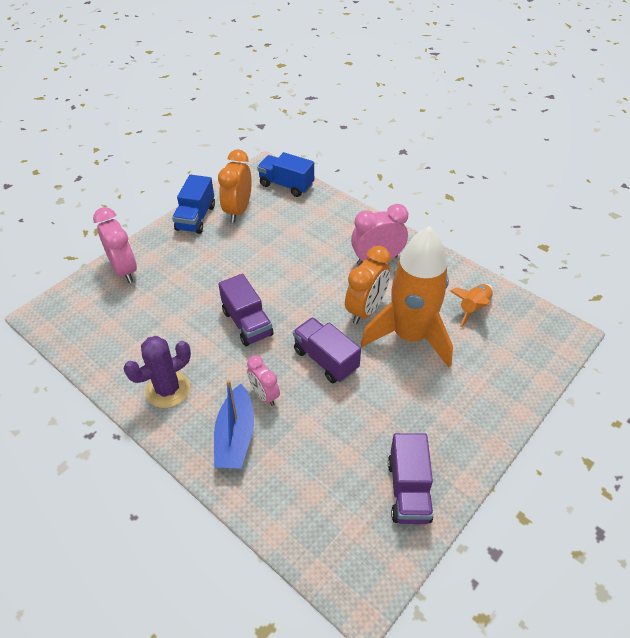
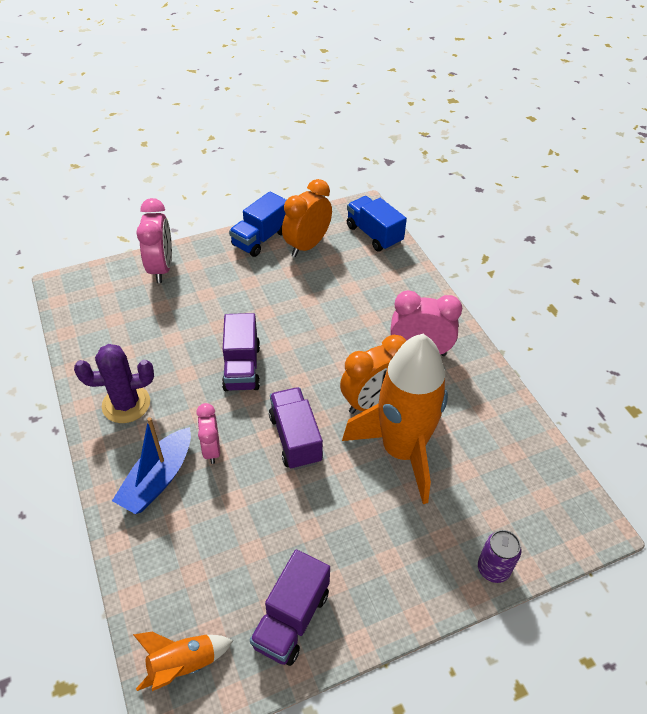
camera: 25 degrees right, 0 degrees up
(473, 308) = (495, 448): orange rocket -> orange rocket (183, 664)
(523, 390) = (493, 568): none -> purple can

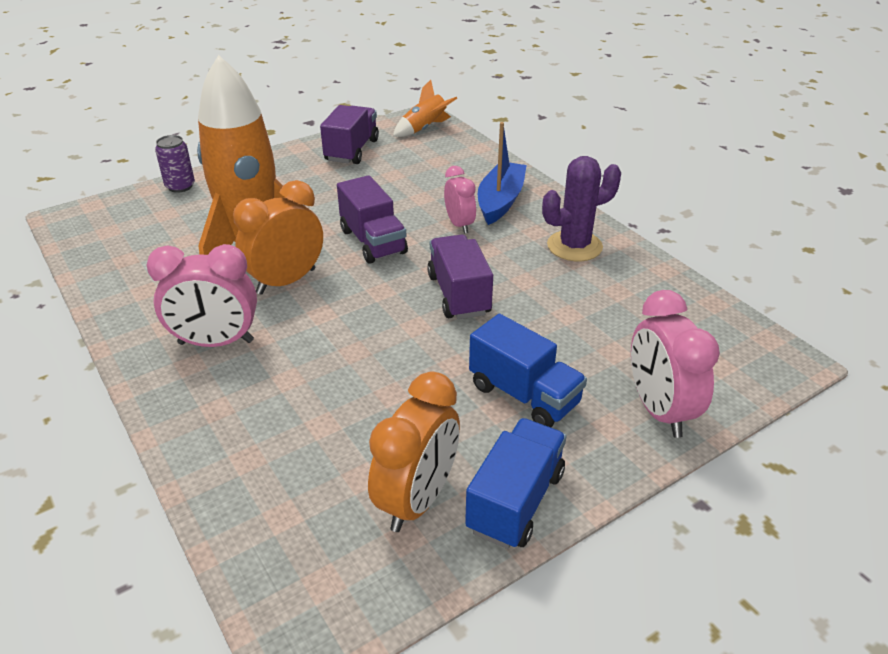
camera: 170 degrees right, 10 degrees down
(374, 235) = (278, 553): blue truck -> blue truck (524, 395)

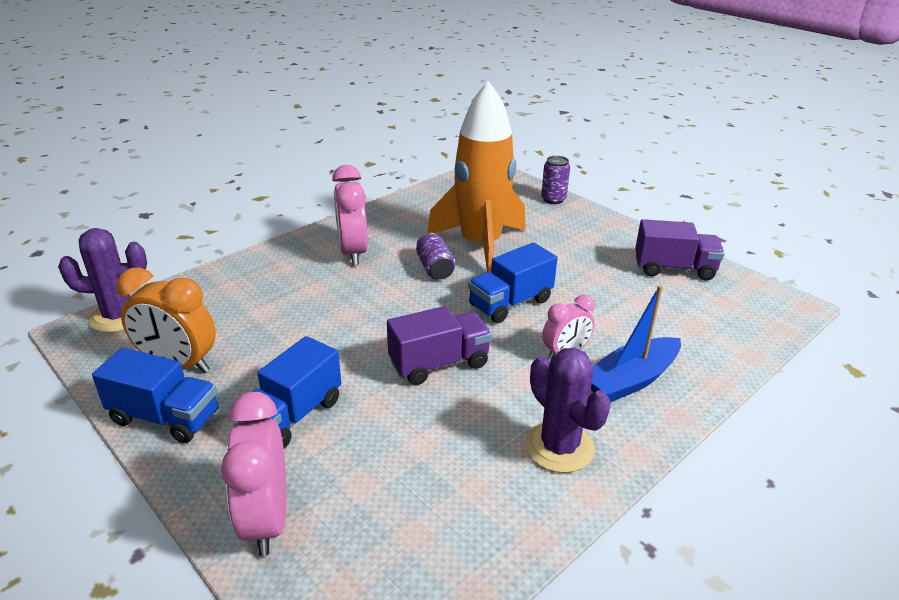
camera: 80 degrees right, 5 degrees down
(278, 588) = (119, 316): none -> purple cactus
(286, 281) = (435, 268): orange clock -> purple can
(373, 241) = (510, 303): purple truck -> blue truck
(424, 129) = (762, 309): orange rocket -> none
(500, 201) = (631, 380): blue boat -> blue boat turned 135 degrees clockwise
(659, 410) = (266, 520): pink clock -> pink clock turned 75 degrees counterclockwise

